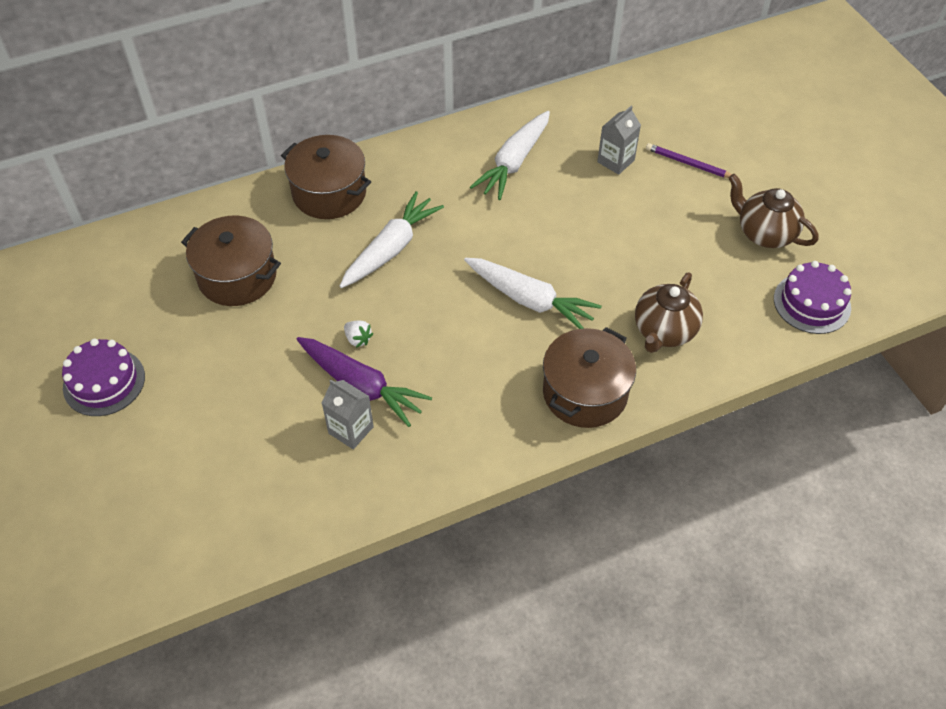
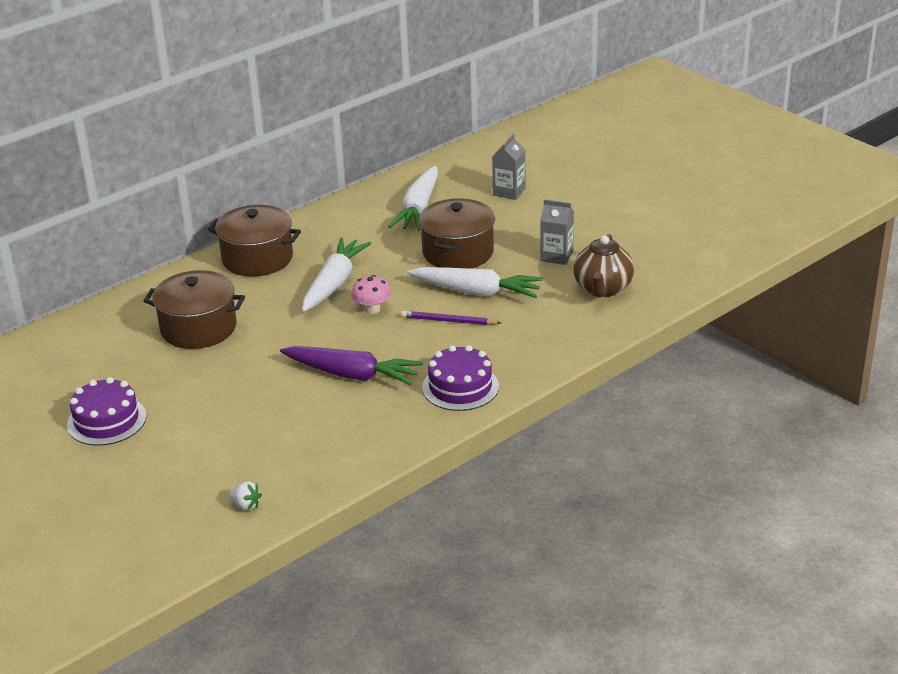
camera: 15 degrees left, 20 degrees down
(351, 430) = (357, 404): grey carton -> grey carton (556, 256)
(358, 339) = (333, 346): white strawberry -> white strawberry (245, 505)
(415, 296) = (372, 309): none -> pink mushroom
(585, 393) = (553, 339): brown pot -> brown pot (458, 252)
(689, 164) = (574, 182): purple pencil -> purple pencil (448, 321)
(764, 233) = (659, 213): brown teapot -> none
(812, 303) = (718, 248): purple cake -> purple cake (460, 387)

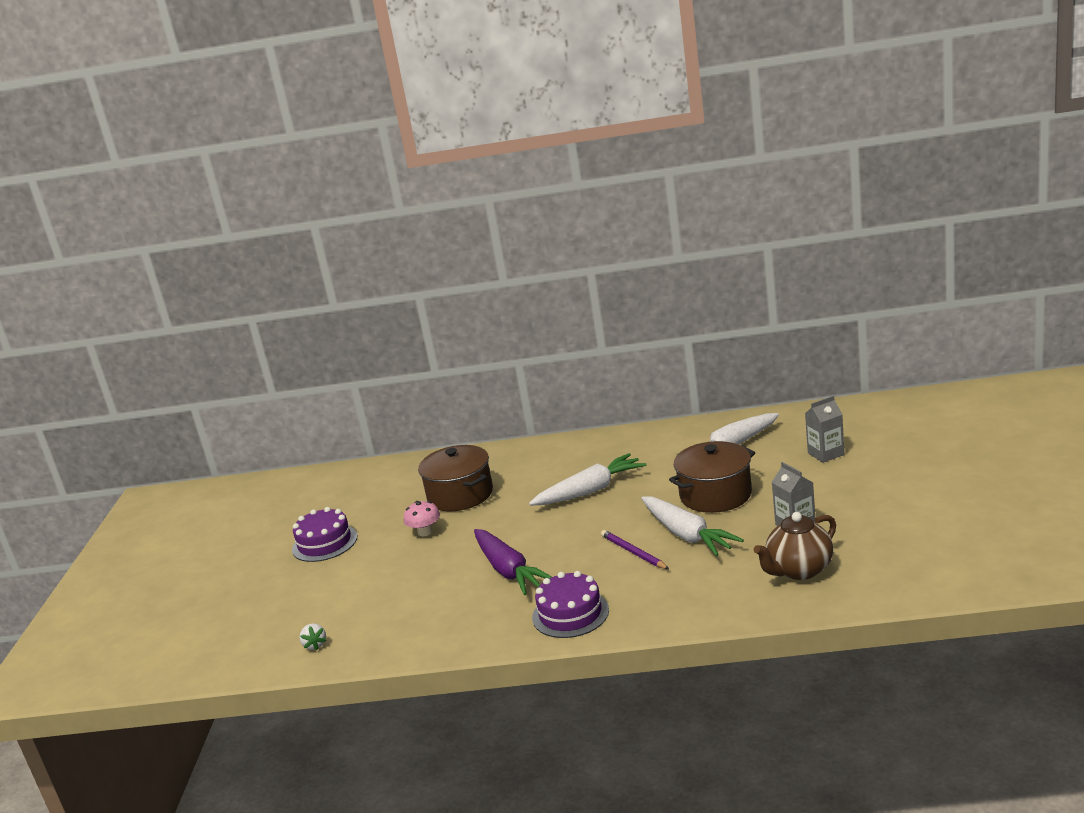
camera: 45 degrees right, 10 degrees down
(257, 258) = (564, 454): brown pot -> none
(372, 309) = (590, 521): pink mushroom -> pink mushroom (425, 532)

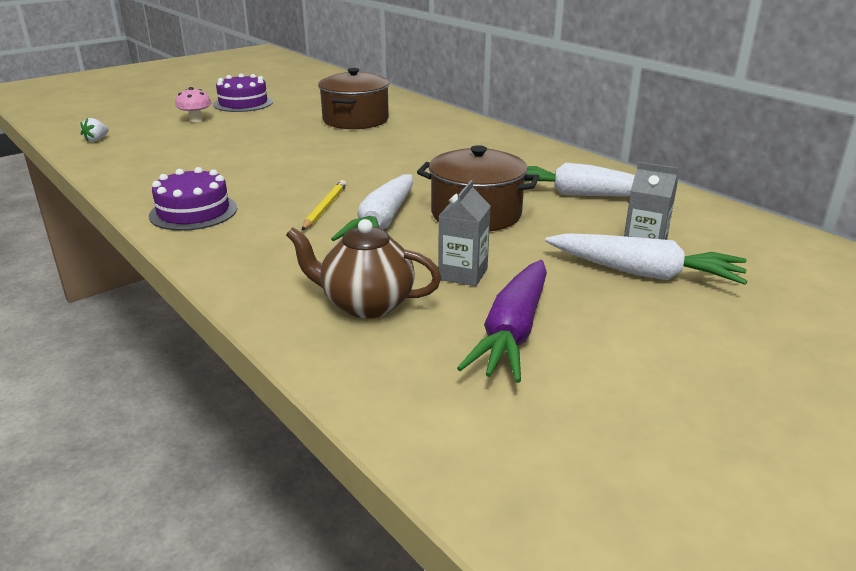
camera: 45 degrees right, 5 degrees up
(425, 532) = (286, 125): pink mushroom -> pink mushroom (196, 120)
(509, 571) = (250, 168): purple carrot -> purple carrot (512, 332)
(590, 491) = (417, 160): white carrot -> white carrot (644, 273)
(633, 552) = (325, 208): purple pencil -> yellow pencil

